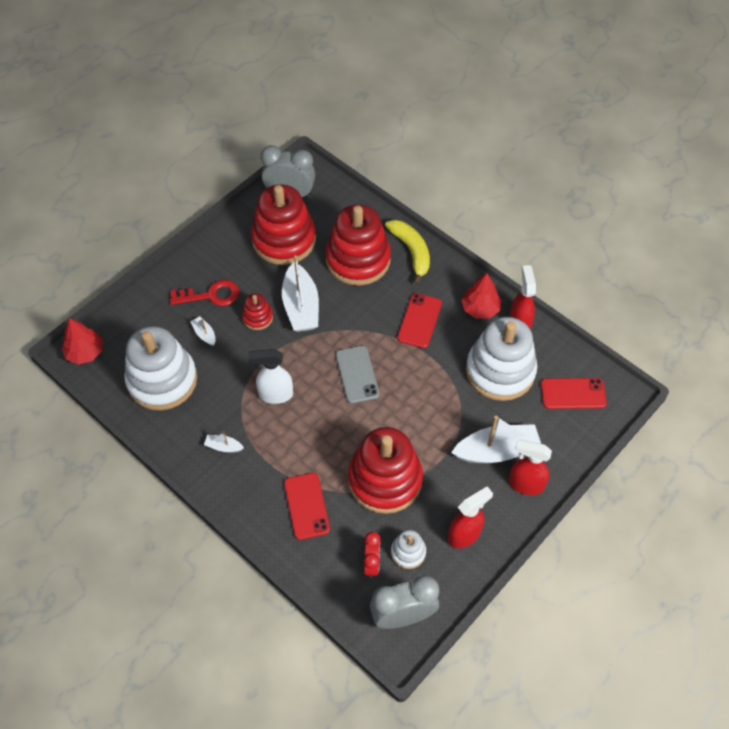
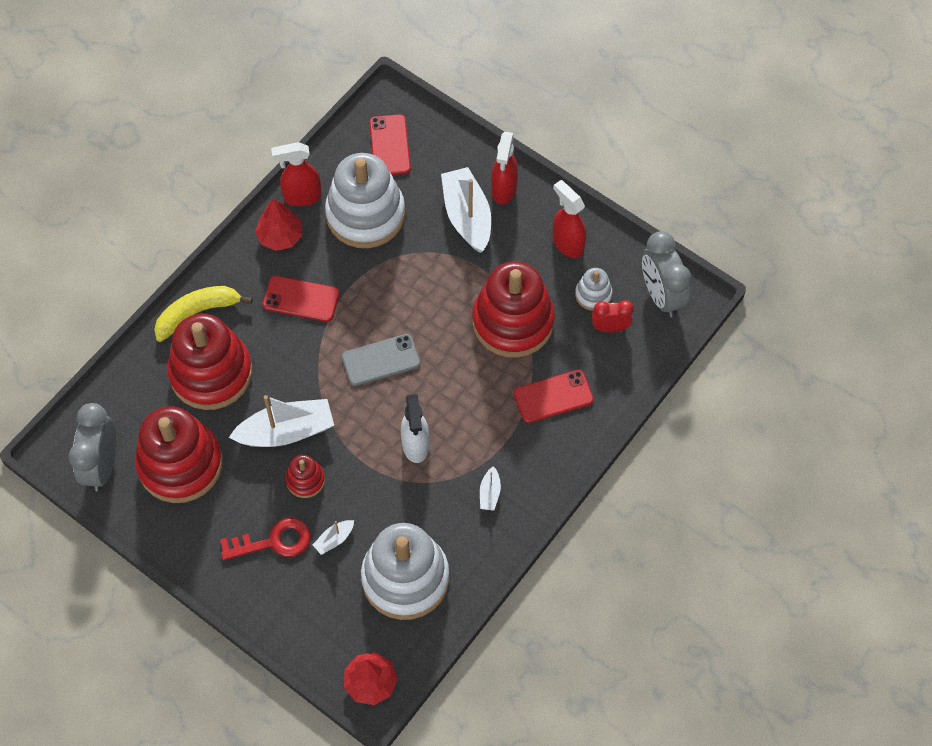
camera: 95 degrees left, 5 degrees up
(211, 295) = (273, 541): red key -> red key turned 90 degrees clockwise

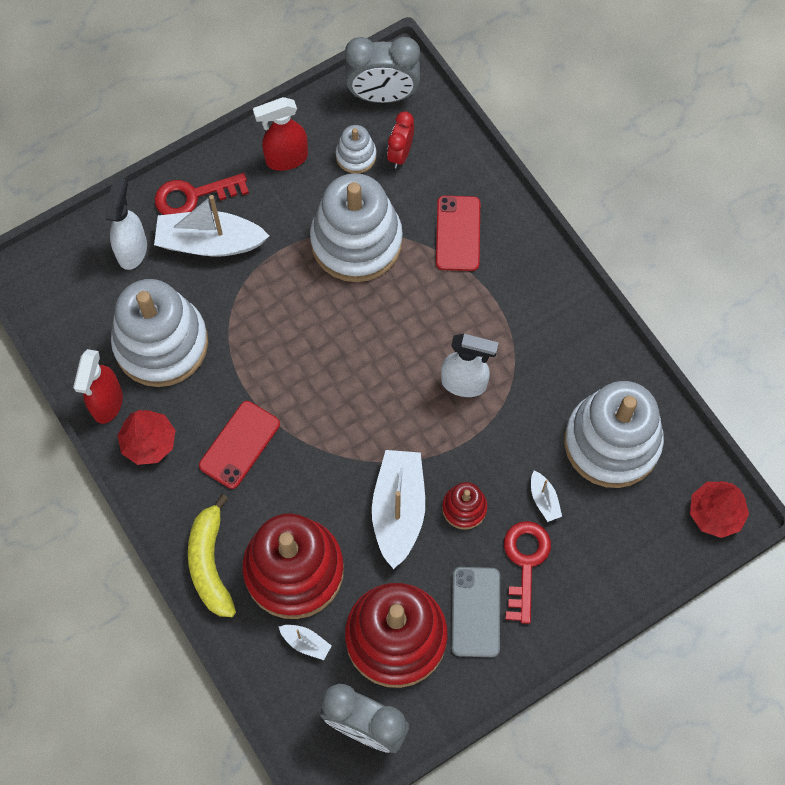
camera: 70 degrees left, 5 degrees up
(381, 360) = (349, 386): grey phone -> grey phone (475, 612)
(389, 145) = (83, 290): red phone -> none
(438, 165) = (132, 250): none -> white spray bottle
(489, 493) = (544, 330): white boat -> white boat (306, 643)
(503, 190) = (193, 196): red spray bottle -> red key
(513, 322) = (356, 241): red stacking toy -> white stacking toy

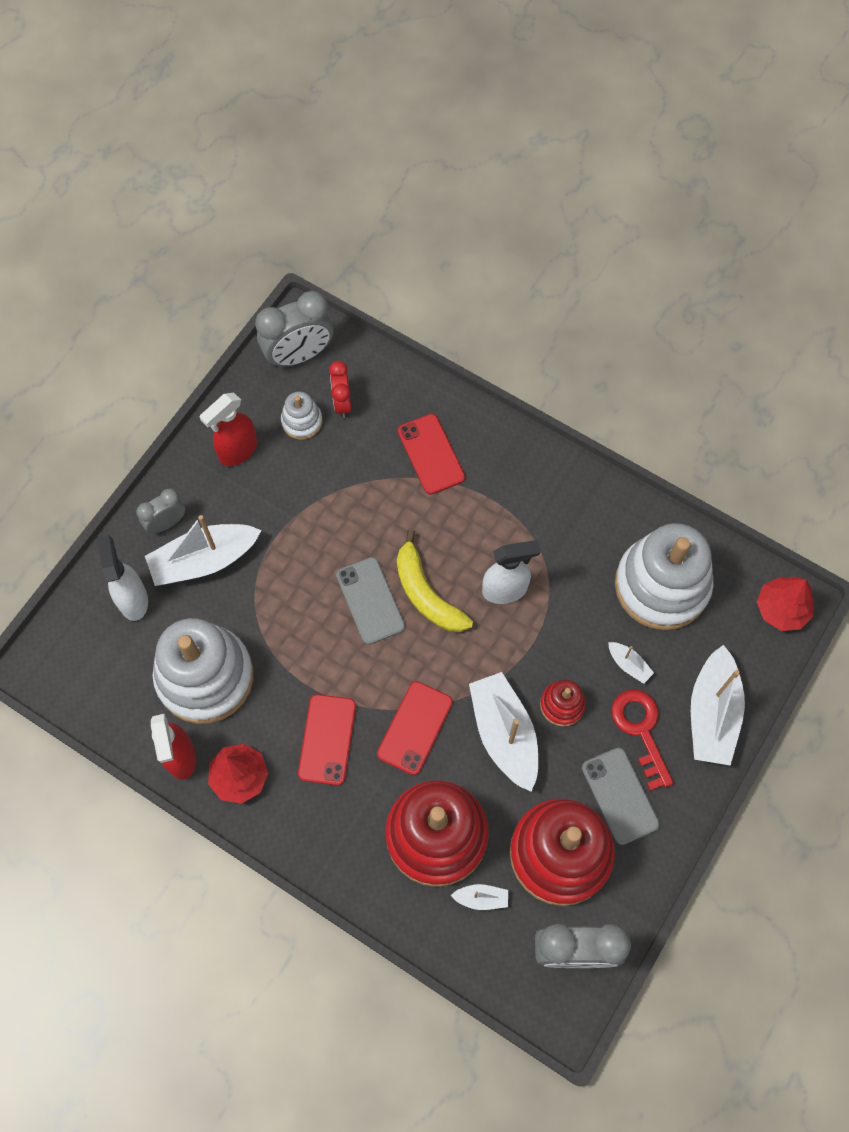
camera: 25 degrees left, 0 degrees up
(193, 196) = (166, 523): red key -> grey clock
(210, 563) = (355, 865): yellow banana -> yellow banana (426, 593)
(321, 469) = (415, 728): none -> red phone
(337, 340) = (370, 601): none -> grey phone
(356, 241) = (342, 501): white stacking toy -> none
(599, 578) = (712, 714): none -> white boat

